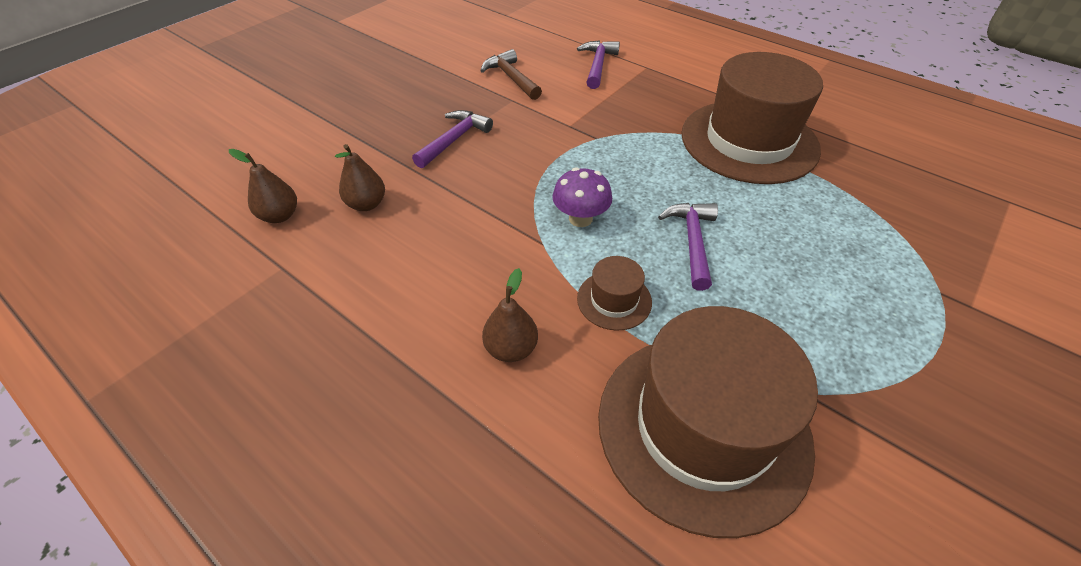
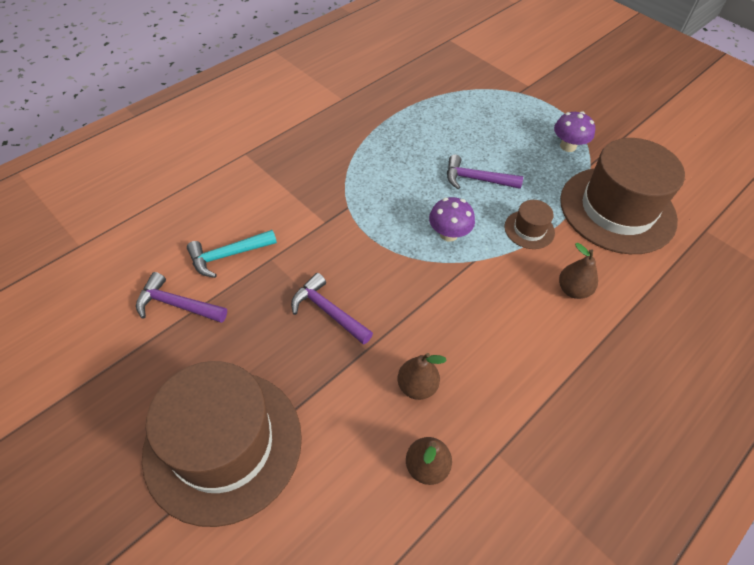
camera: 85 degrees left, 5 degrees up
(511, 78) = (227, 255): brown hammer -> turquoise hammer
(597, 65) = (228, 186): purple hammer -> purple hammer (176, 305)
(749, 141) = (371, 123): brown hat -> brown hat (223, 444)
(835, 359) = (568, 146): none -> purple mushroom

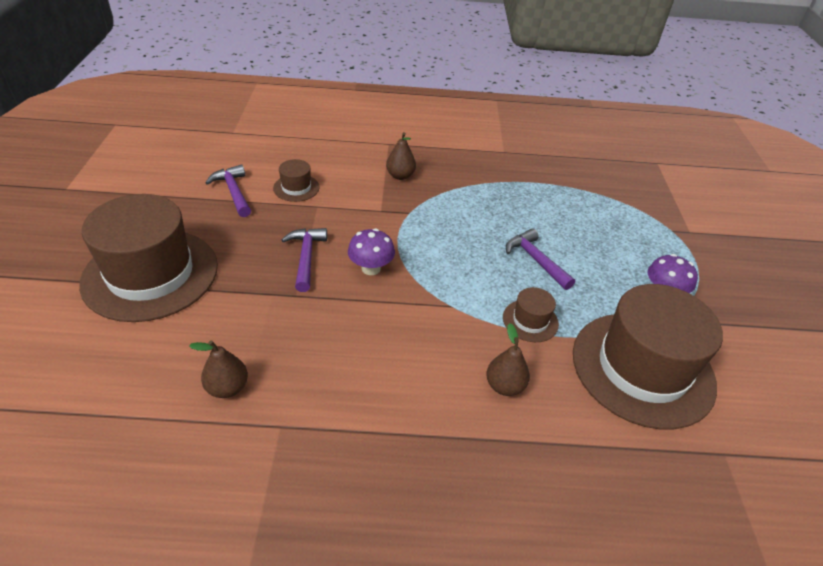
camera: 45 degrees right, 10 degrees down
(227, 255) = (296, 188): turquoise hammer -> brown hat
(417, 386) = (293, 341): brown pear -> brown pear (400, 176)
(448, 234) = (457, 276): purple mushroom -> purple mushroom (371, 268)

